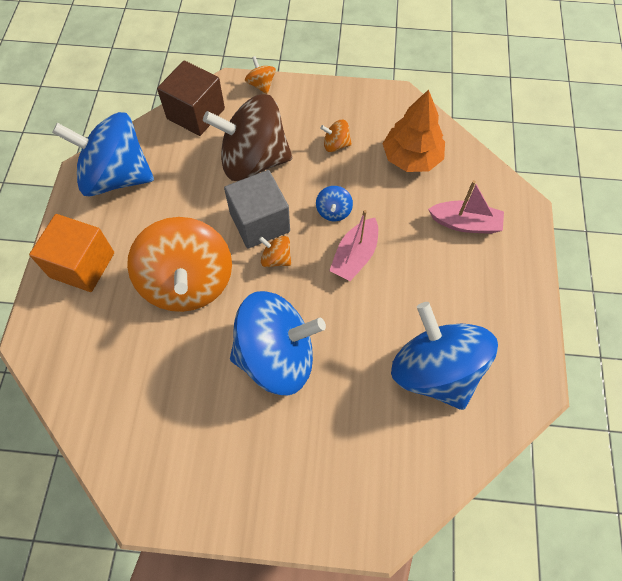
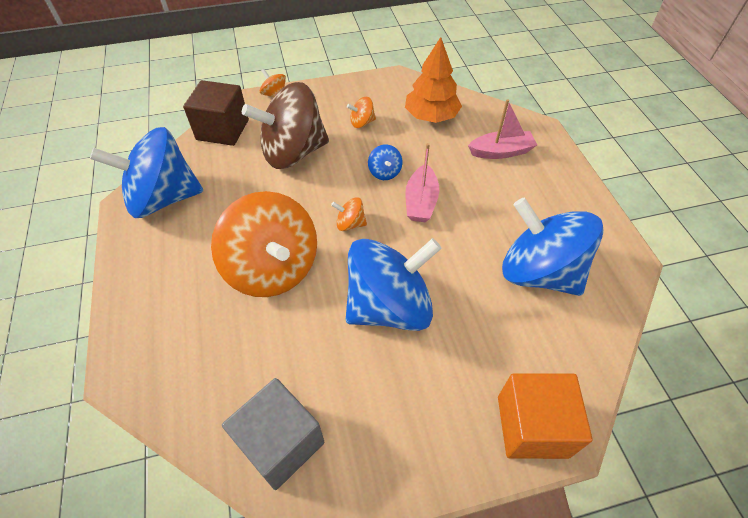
camera: 20 degrees left, 10 degrees down
(82, 265) = (155, 284): orange cube -> orange cube (532, 426)
(259, 222) = (321, 199): grey cube -> grey cube (280, 443)

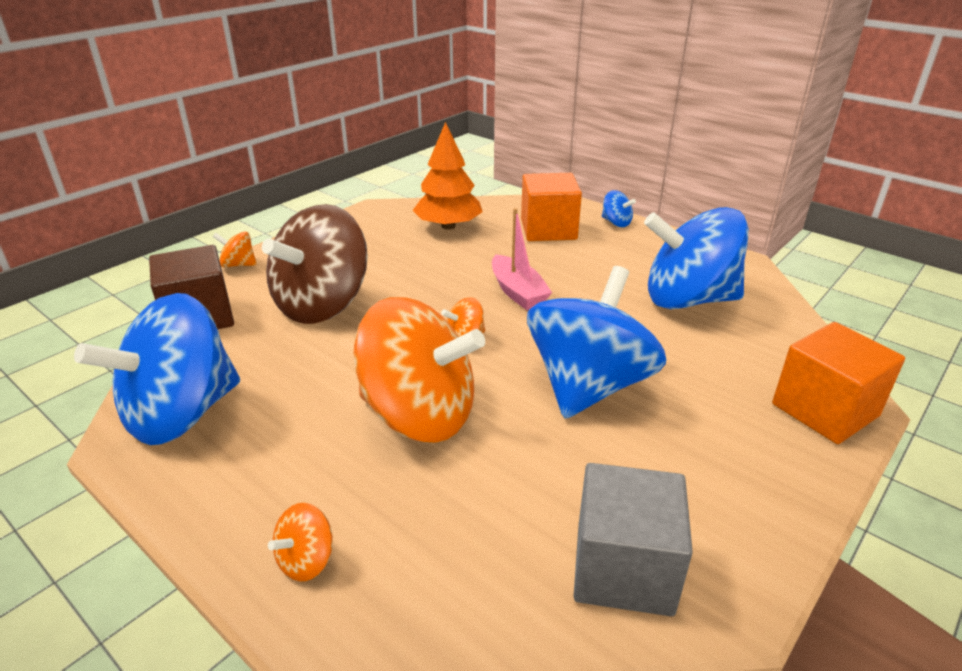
camera: 35 degrees left, 20 degrees down
(362, 122) = (378, 254): orange spinning top -> orange spinning top (307, 560)
(384, 172) = (451, 284): blue spinning top -> blue spinning top (616, 223)
(501, 152) = (548, 229): pink boat -> orange cube

